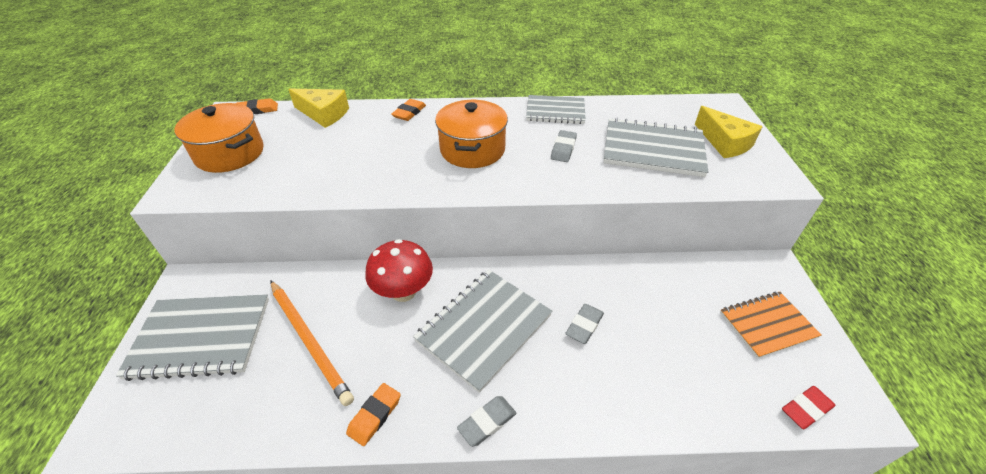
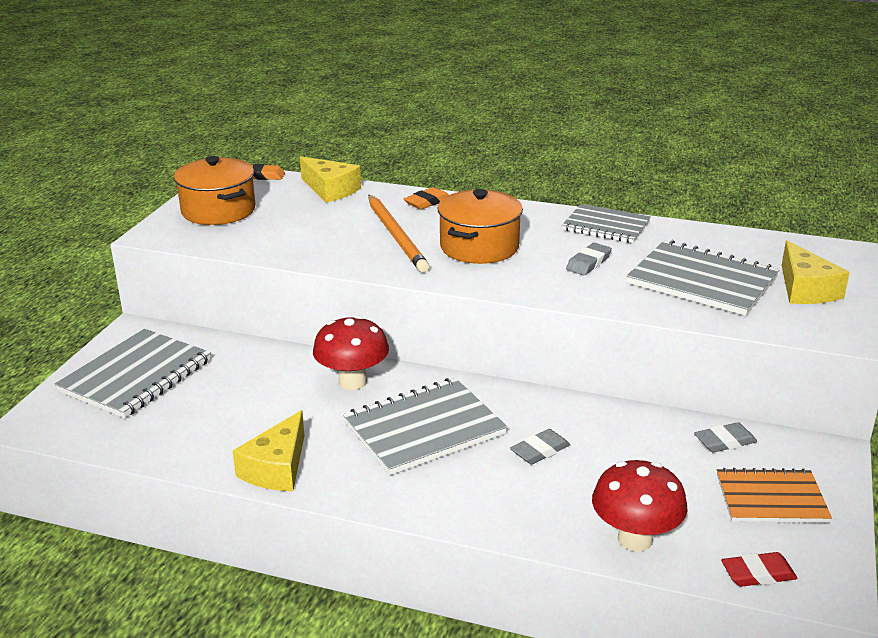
camera: 20 degrees right, 15 degrees down
(201, 337) = (136, 376): grey notebook -> grey notebook turned 75 degrees counterclockwise
(309, 341) = (238, 400): orange pencil -> orange pencil (396, 236)
(374, 415) = (277, 468): orange eraser -> yellow cheese
(487, 422) = (386, 499): grey eraser -> grey eraser (725, 441)
(702, 401) = (635, 539): none -> red mushroom

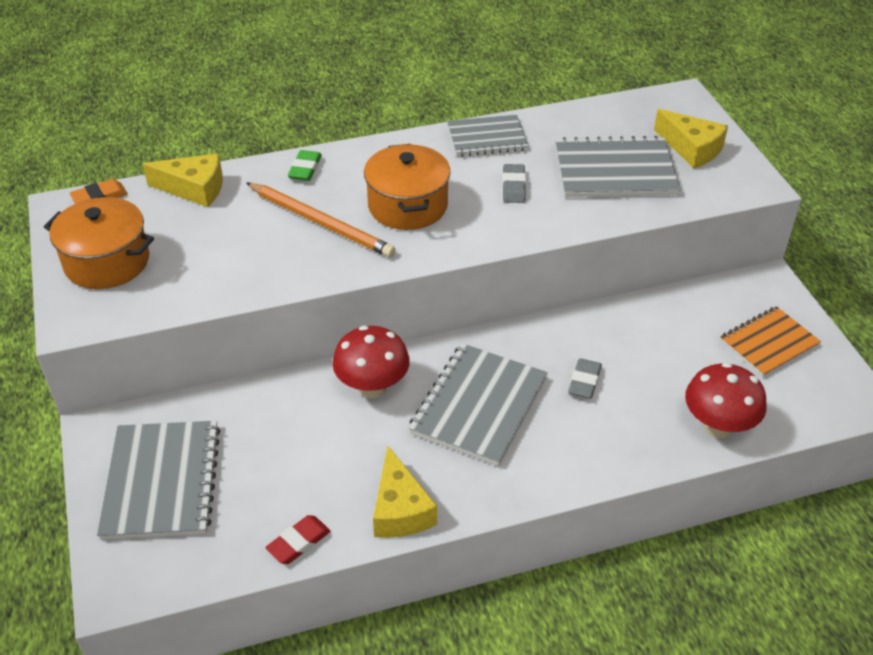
camera: 35 degrees left, 15 degrees up
(427, 202) = (305, 169): orange eraser -> green eraser
(725, 441) = (699, 306): grey eraser -> none
(758, 574) = (813, 412): red eraser -> red eraser (298, 542)

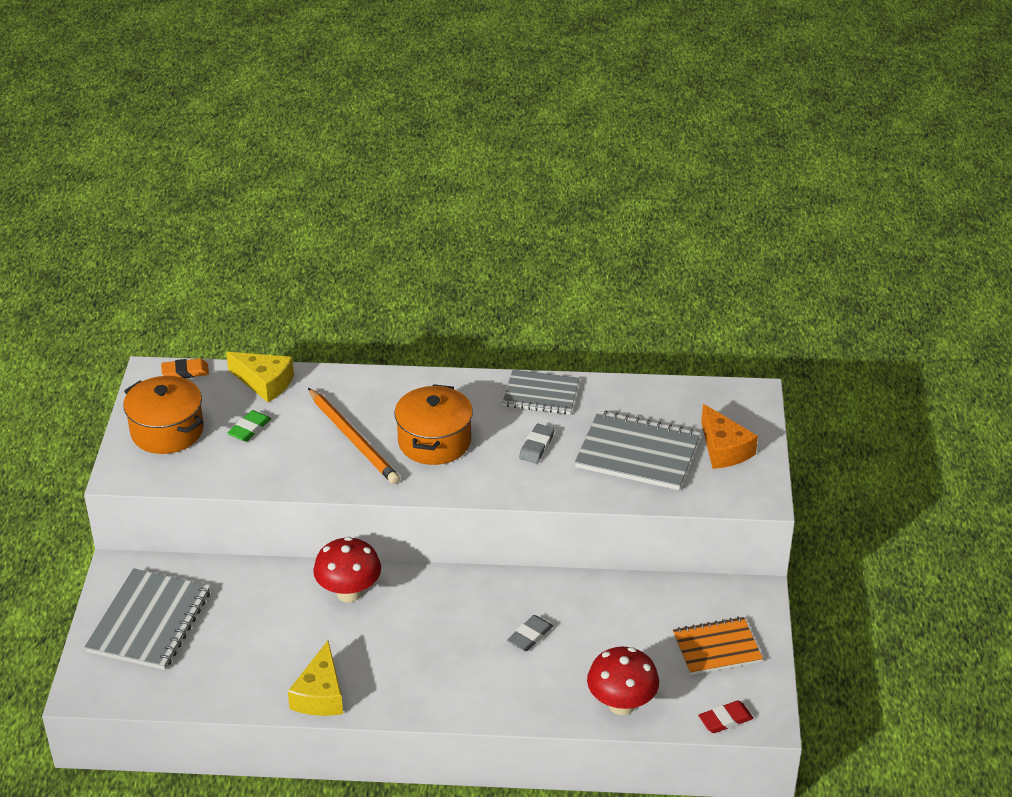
camera: 20 degrees right, 5 degrees down
(298, 542) = (230, 696): red eraser -> red eraser (725, 720)
(305, 169) = (365, 386): green eraser -> green eraser (249, 429)
(479, 406) = (428, 631): grey notebook -> none
(691, 149) = (723, 449): yellow cheese -> orange cheese

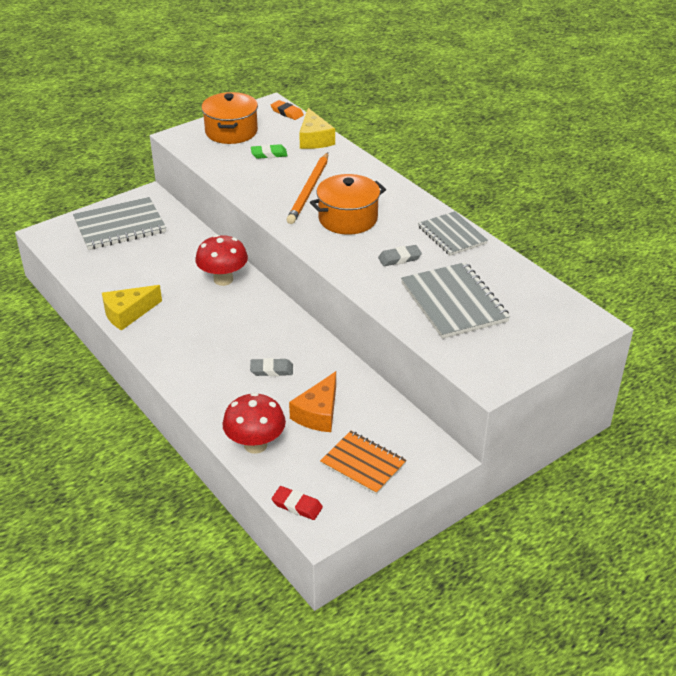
camera: 50 degrees right, 0 degrees up
(723, 449) = (515, 338): orange cheese -> orange cheese (318, 413)

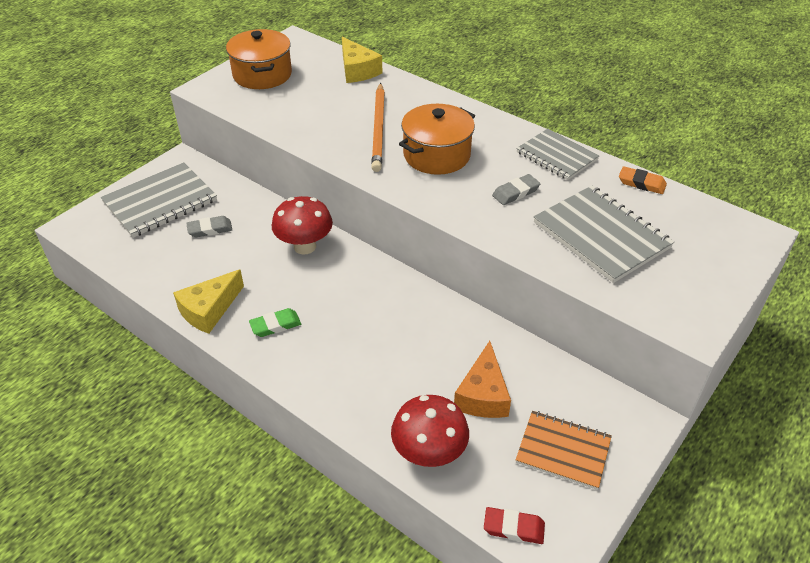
camera: 15 degrees left, 5 degrees up
(269, 154) = (315, 94): green eraser -> green eraser (275, 325)
(271, 370) = (406, 349): grey eraser -> grey eraser (210, 229)
(287, 112) = (314, 45): orange eraser -> orange eraser (641, 183)

